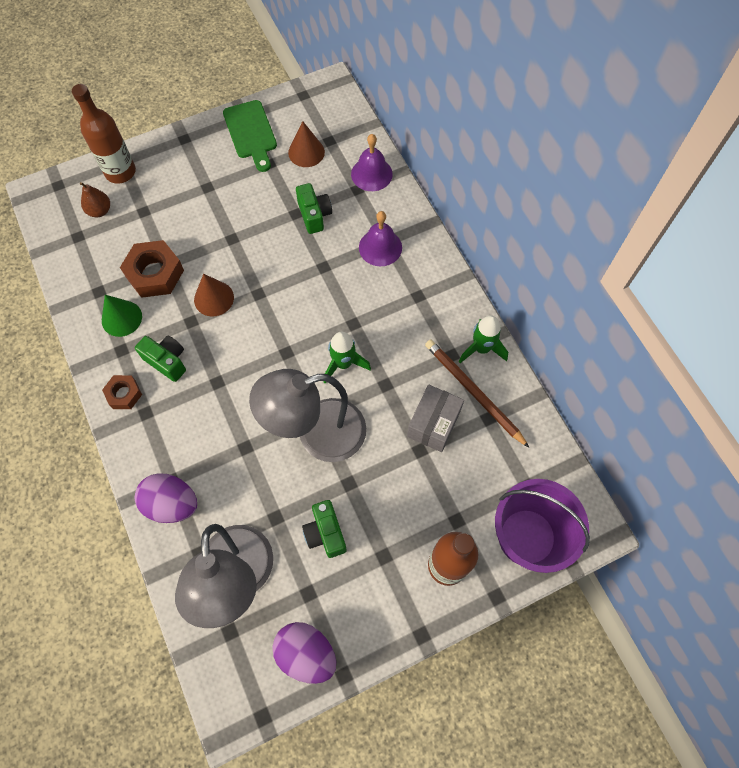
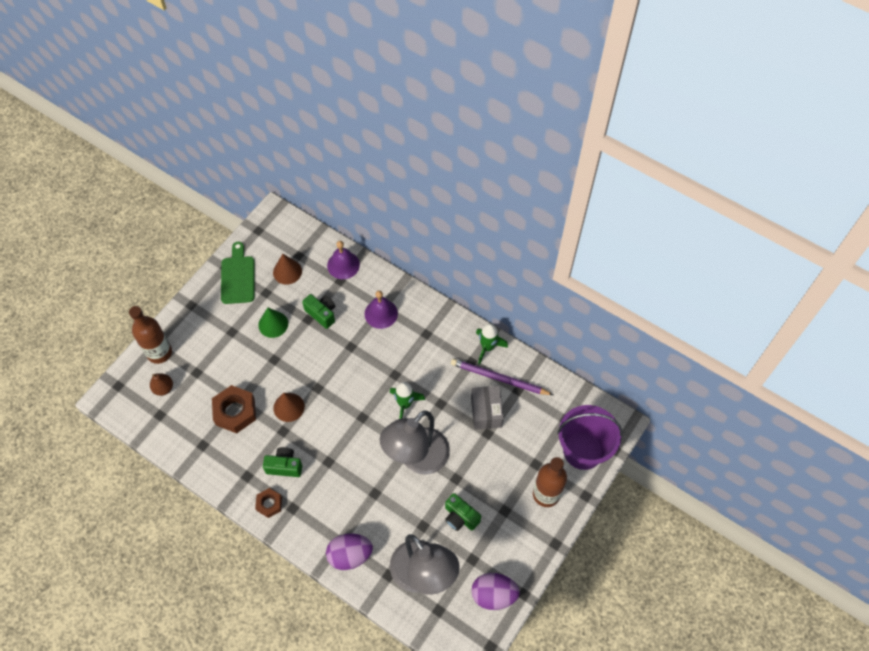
camera: 30 degrees left, 5 degrees down
(121, 318) = (232, 454): green cone -> green cone (273, 324)
(251, 133) = (238, 277): green cutting board -> green cutting board turned 135 degrees counterclockwise
(473, 392) = (499, 378): brown pencil -> purple pencil

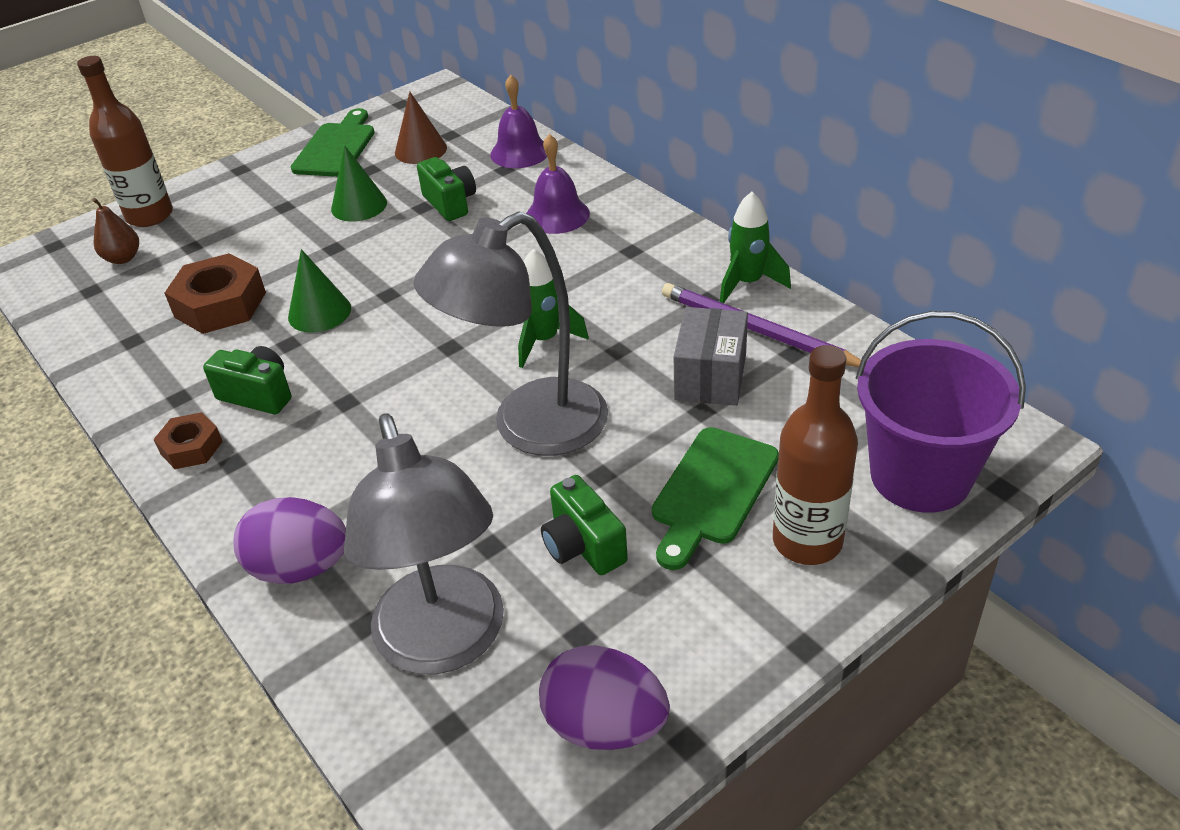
camera: 20 degrees right, 20 degrees down
(289, 407) = (319, 312): brown cone -> green cone
(503, 477) = (711, 491): none -> green cutting board

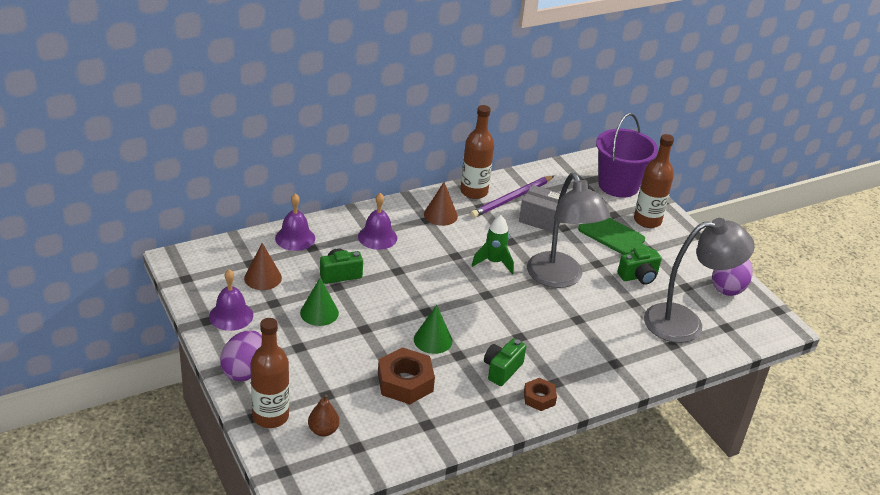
camera: 85 degrees left, 5 degrees down
(300, 568) = (635, 362): purple egg -> purple egg (244, 371)
(336, 147) = (231, 315): green cutting board -> purple bell
(652, 261) = (440, 215): none -> brown cone
(747, 283) = (474, 192): green rocket -> brown bottle

